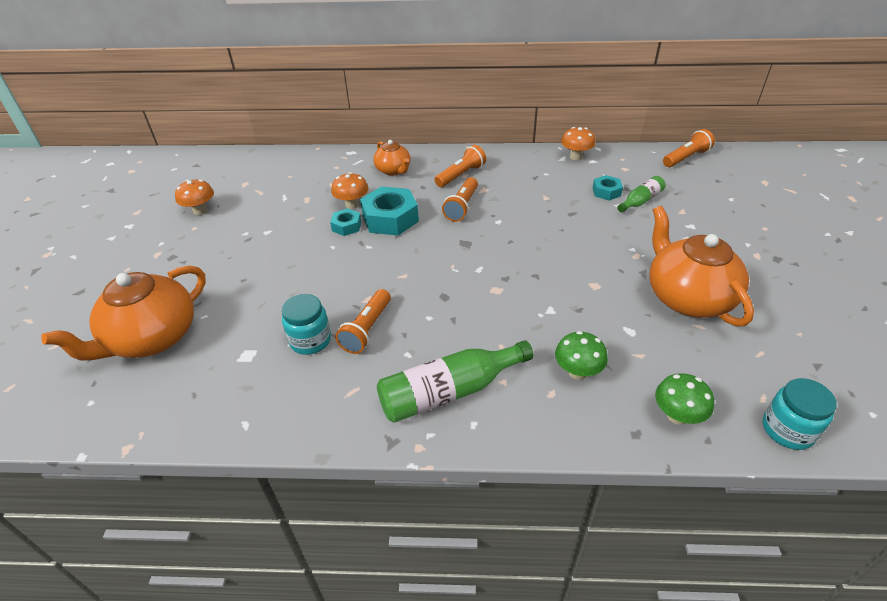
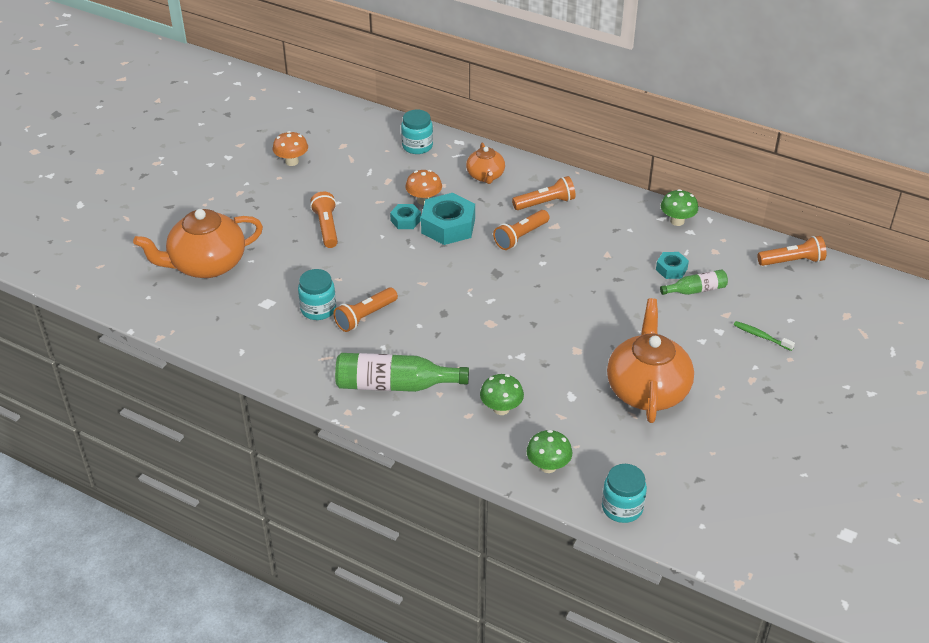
camera: 25 degrees right, 0 degrees up
(271, 257) = (327, 227): none -> orange flashlight
(316, 165) = (417, 146): none -> turquoise jar
(576, 157) = (677, 221): orange mushroom -> green mushroom
(725, 218) = (761, 336): none -> green toothbrush

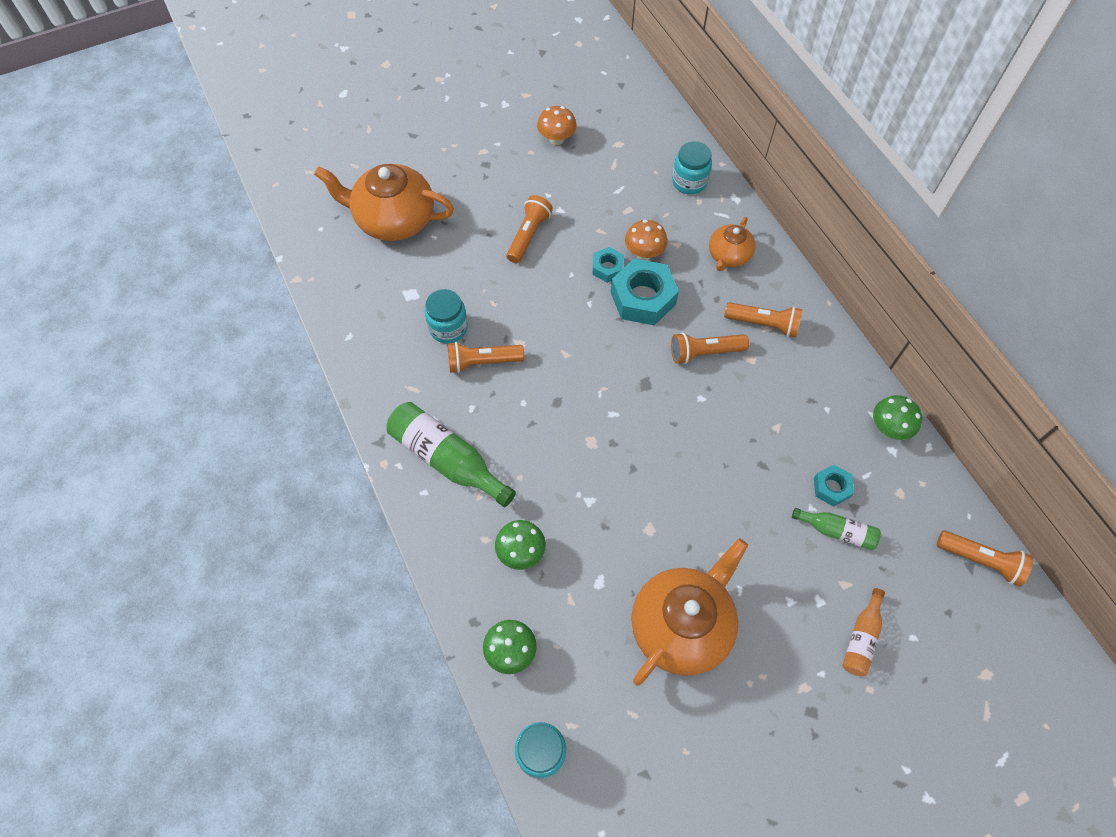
camera: 35 degrees right, 20 degrees up
(761, 336) = (861, 638): green toothbrush -> orange bottle

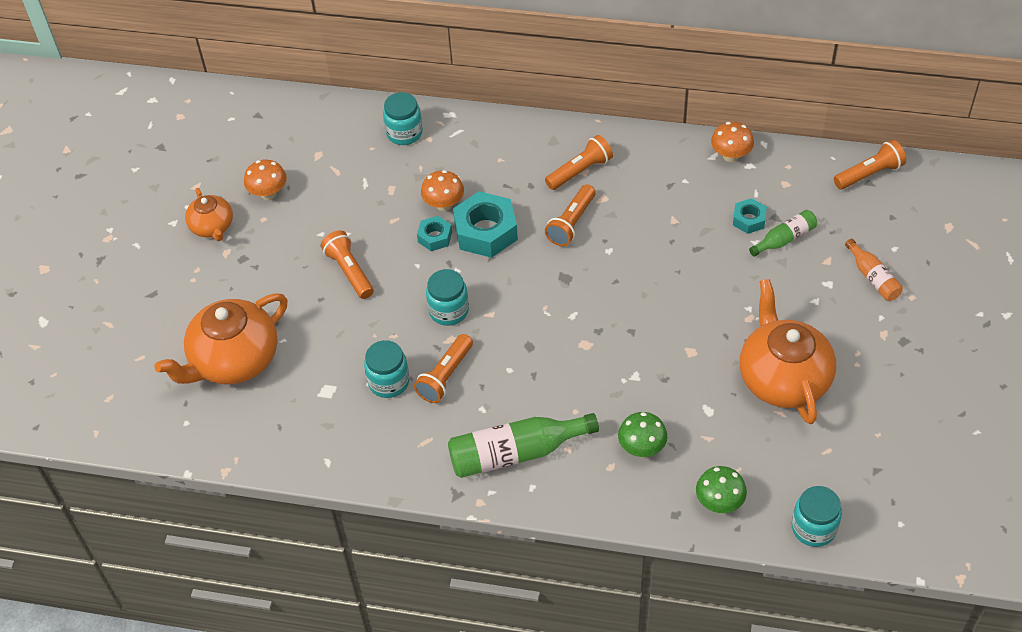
camera: 50 degrees left, 10 degrees down
(545, 324) = (448, 311): none -> turquoise jar
(728, 256) = (498, 153): orange teapot -> orange teapot (212, 227)
(889, 428) = (730, 156): green mushroom -> orange mushroom

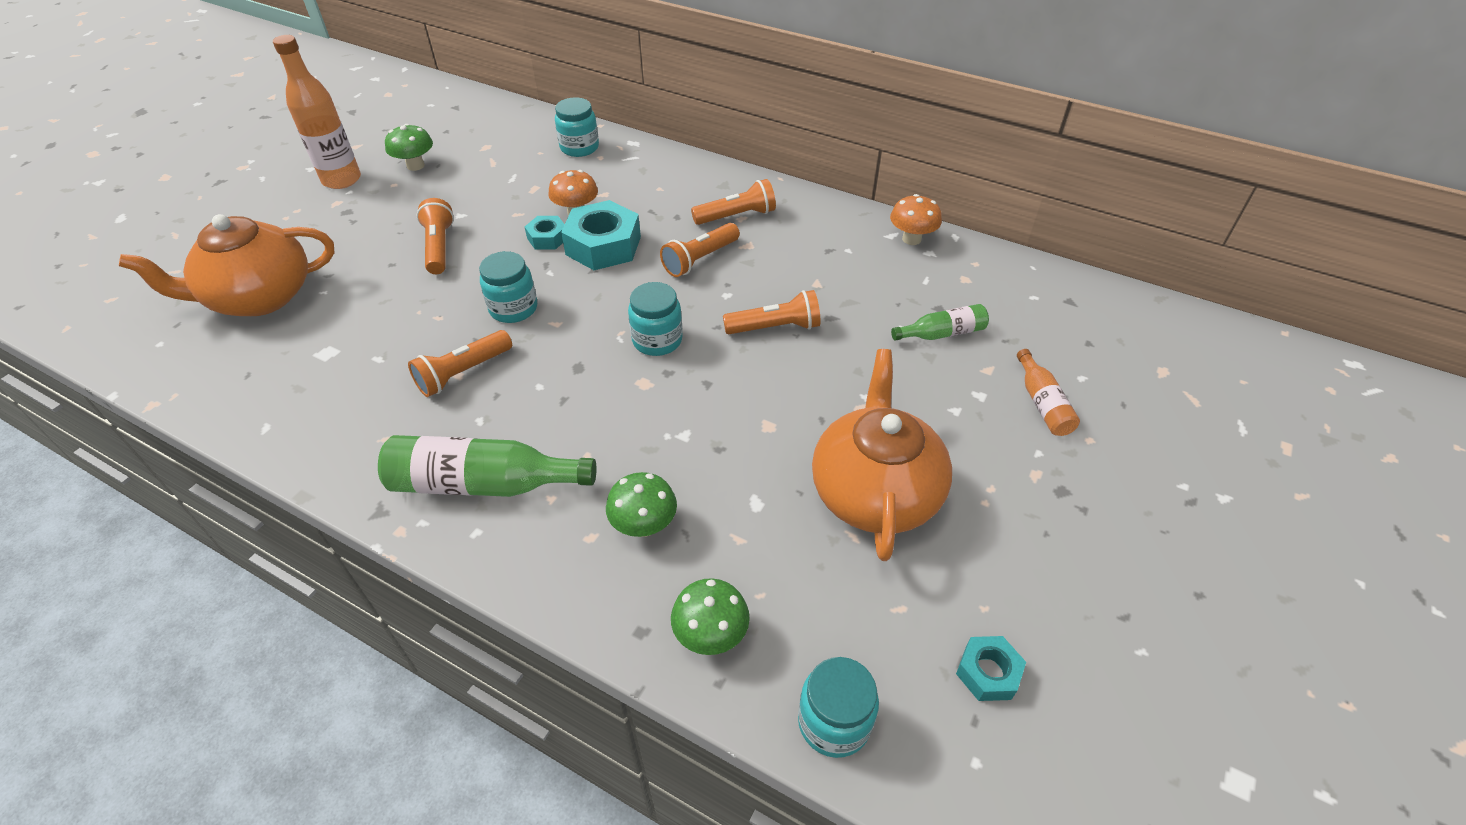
camera: 15 degrees right, 5 degrees down
(212, 227) = (342, 180): orange teapot -> orange bottle
(268, 193) = (415, 166): orange mushroom -> green mushroom
(389, 382) = (397, 362): turquoise jar -> turquoise jar (657, 340)
(749, 220) = (906, 304): turquoise nut -> turquoise nut (988, 672)
(869, 174) = (1073, 293): orange flashlight -> orange flashlight (775, 327)

